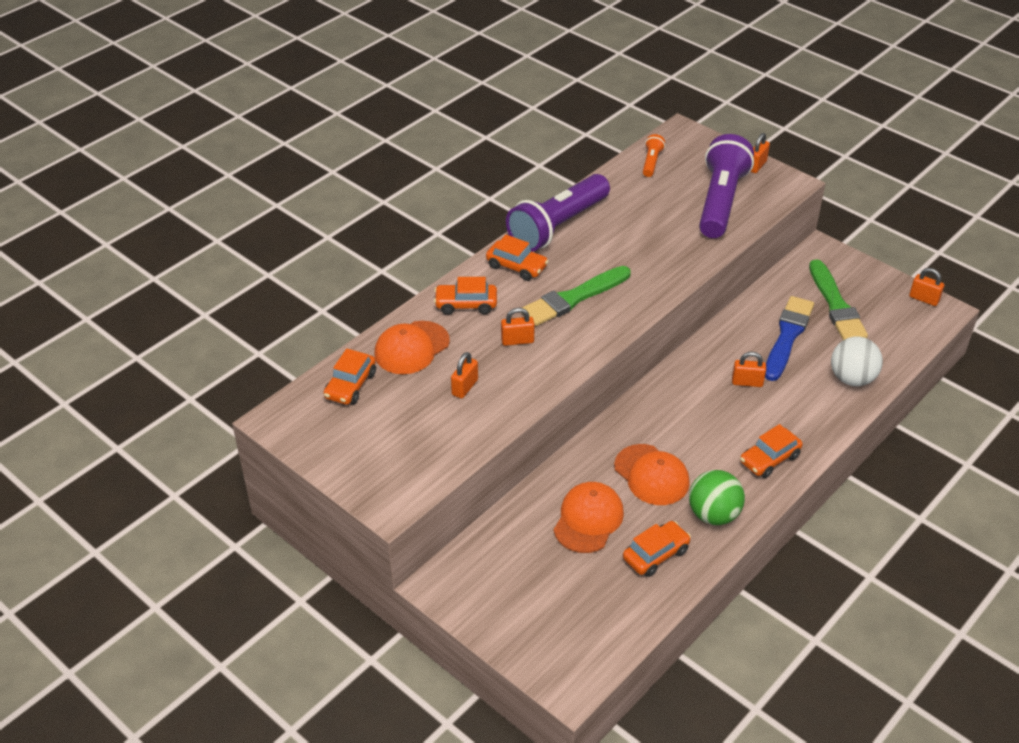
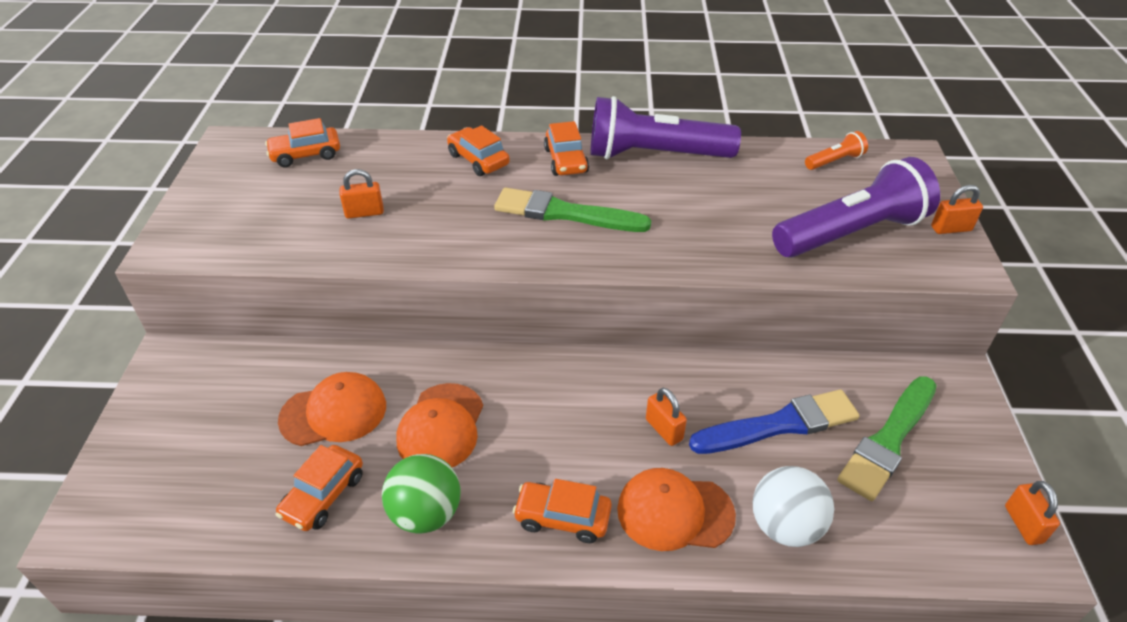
camera: 50 degrees right, 0 degrees up
(411, 348) = (387, 160): orange cap -> orange cap (675, 512)
(517, 341) = (463, 211): orange padlock -> none
(656, 554) = (323, 495): orange car -> orange car turned 105 degrees clockwise

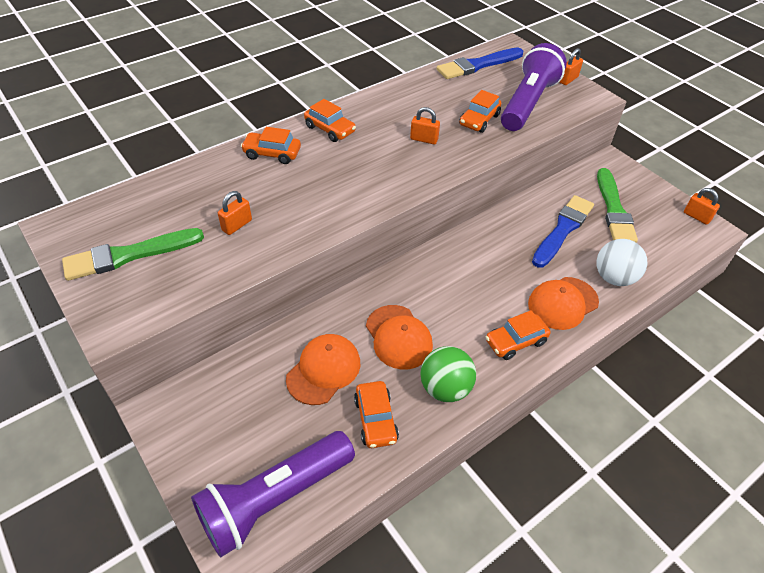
camera: 40 degrees left, 5 degrees up
(306, 154) = (137, 206): orange car -> orange car (479, 120)
(565, 213) = (369, 163): green brush -> green brush (129, 255)
(654, 155) = (379, 102): purple flashlight -> purple flashlight (274, 498)
(664, 429) = (514, 265): orange padlock -> orange padlock (424, 139)
(834, 161) = (477, 65): orange flashlight -> blue brush

